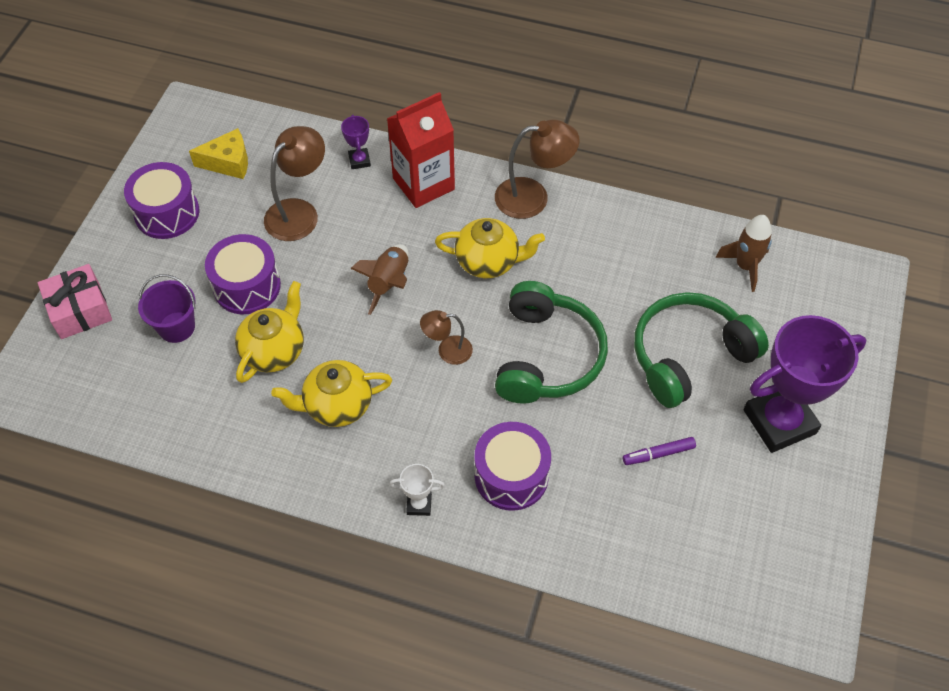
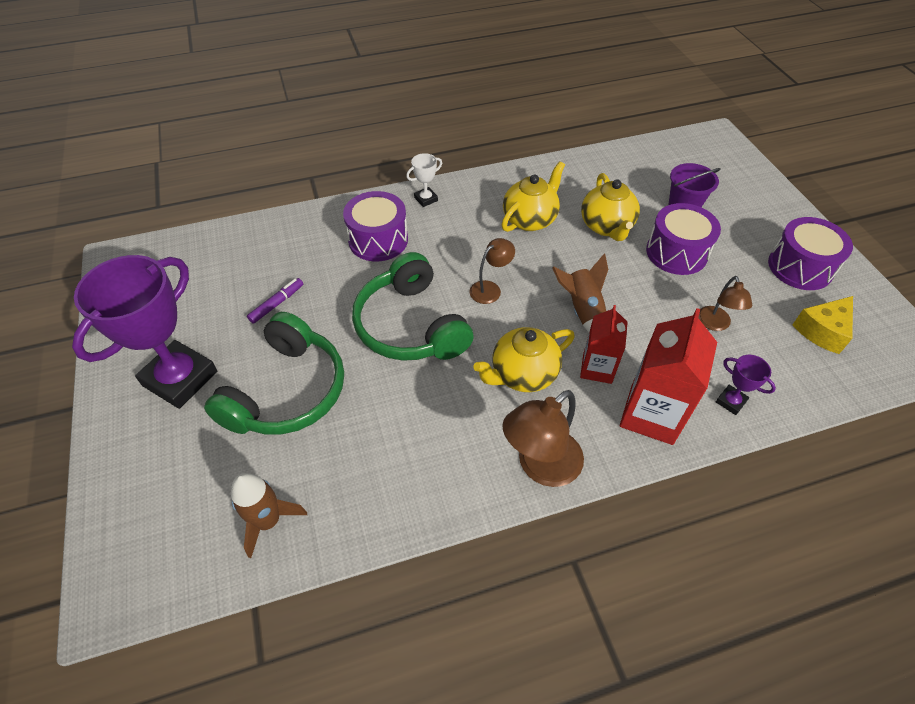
camera: 145 degrees right, 5 degrees down
(80, 310) = (751, 185): pink gift -> none
(299, 212) = (715, 324): brown lamp -> brown lamp, size x0.59
(427, 234) = (597, 368): none -> red carton

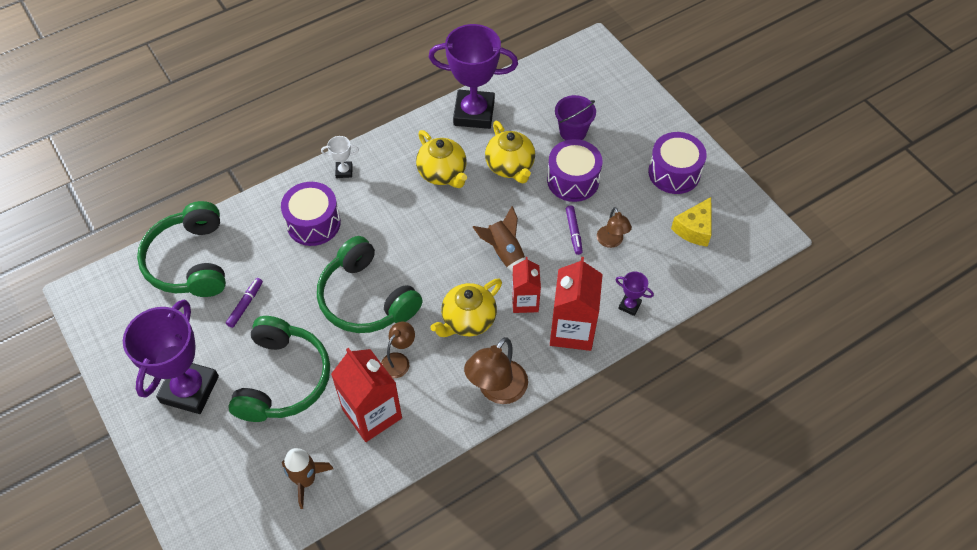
camera: 15 degrees left, 5 degrees up
(238, 250) = (190, 261): none -> green headphones
(377, 457) = (372, 414): none -> red carton
(426, 199) = (344, 171): white trophy -> white trophy turned 45 degrees clockwise
(490, 289) = (424, 249): brown lamp -> brown lamp (399, 360)
(530, 219) = (442, 173): yellow teapot -> yellow teapot turned 120 degrees clockwise
(577, 172) = (474, 113): none -> purple trophy
(669, 305) = (573, 232): none -> purple marker

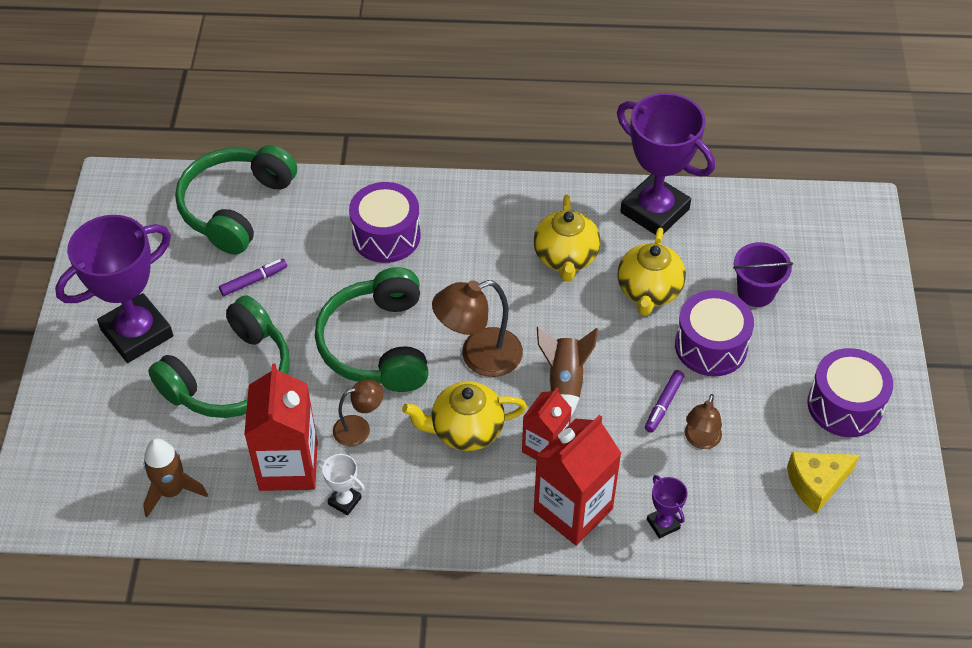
camera: 35 degrees right, 5 degrees down
(344, 171) = (461, 199): white trophy -> white trophy (344, 501)
(497, 390) = (436, 523): brown lamp -> brown lamp (479, 356)

